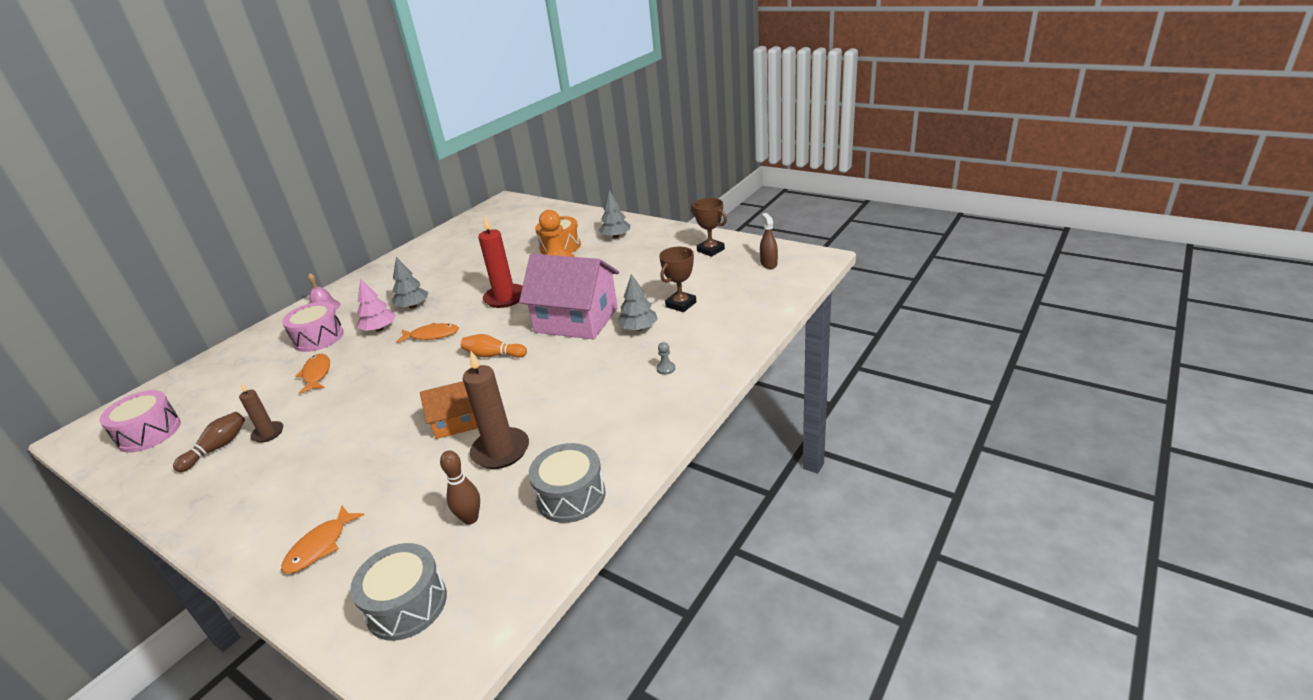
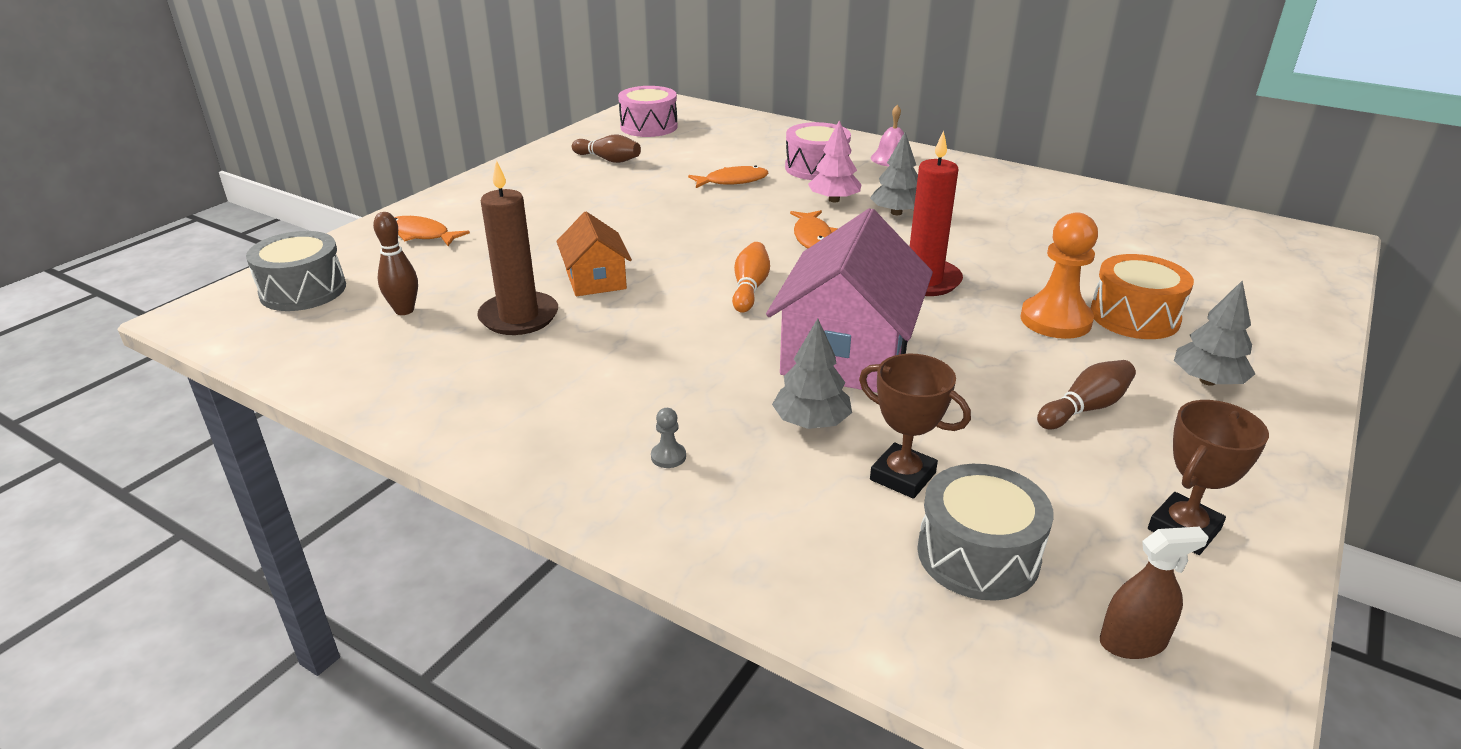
camera: 85 degrees right, 0 degrees up
(268, 433) = (623, 178): brown candle -> none
(571, 496) = (397, 376): grey drum -> grey drum (978, 555)
(633, 262) = (1085, 408): none -> brown bowling pin

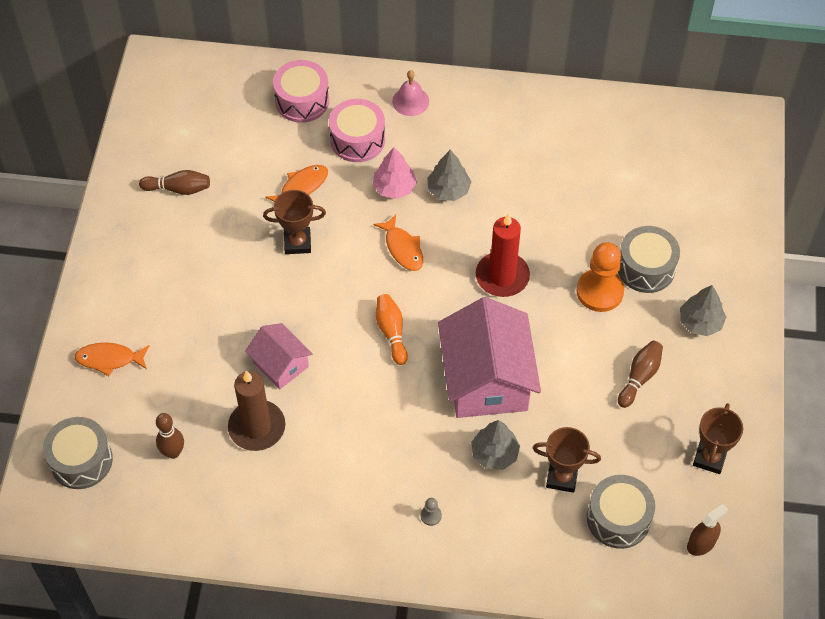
camera: 25 degrees left, 25 degrees up
(596, 280) = (280, 364): orange house -> pink house
(649, 126) = (176, 115): pink drum -> pink drum (302, 101)
(696, 210) = (297, 243): none -> brown trophy
(1134, 316) = (646, 268): orange drum -> grey drum

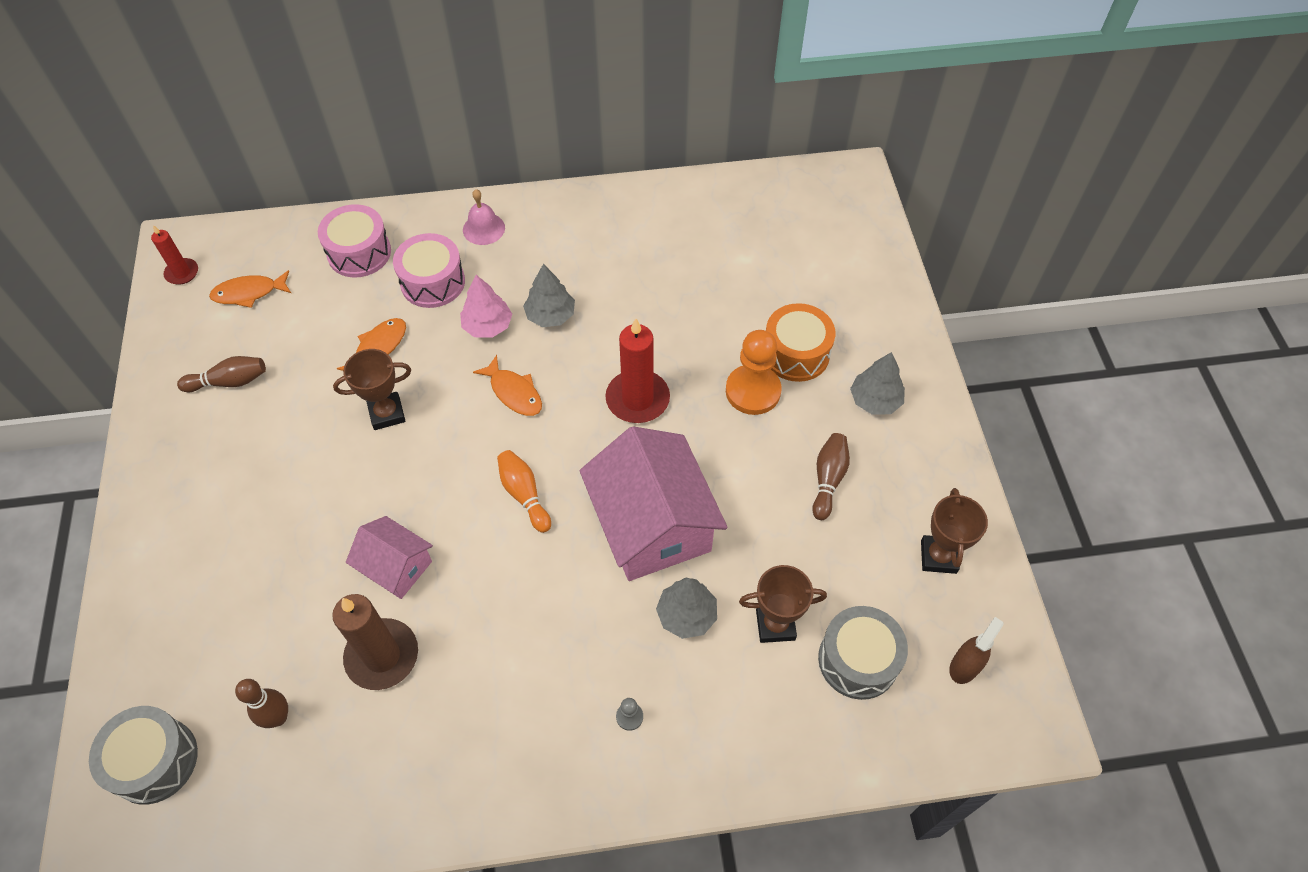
camera: 15 degrees left, 0 degrees up
(109, 359) = (173, 613): orange fish -> orange fish (249, 293)
(155, 88) = (182, 273): none -> red candle
(646, 268) = (796, 353): grey drum -> orange drum

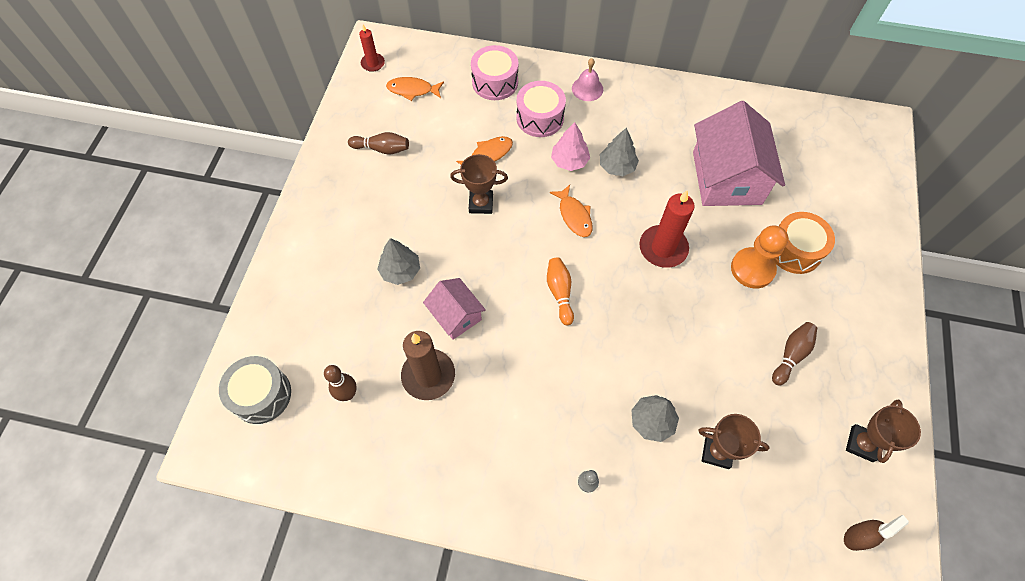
camera: 20 degrees right, 5 degrees up
(652, 524) = (646, 345): pink house -> pink house (727, 178)
(858, 660) = (773, 501): grey drum -> none
(875, 400) = (847, 305): grey tree -> grey tree (400, 271)

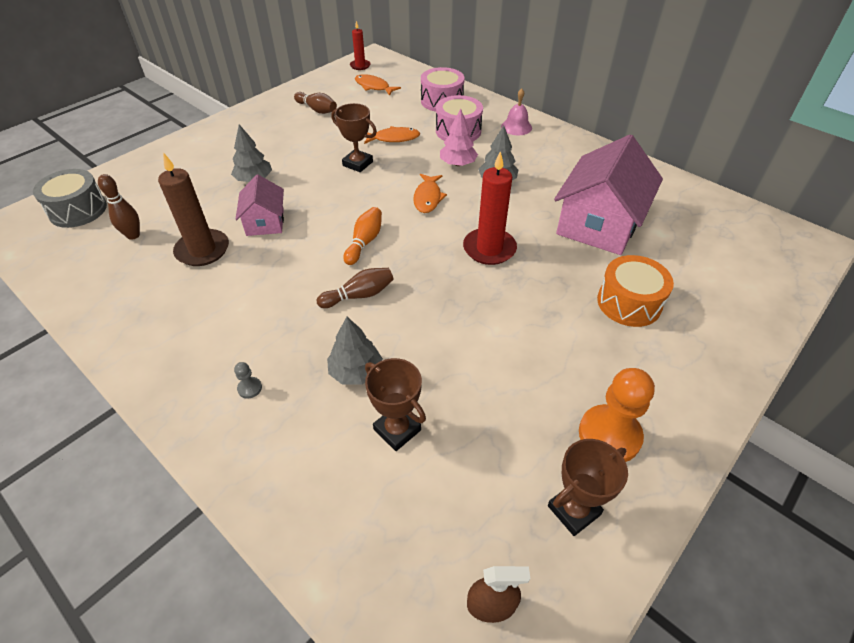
camera: 30 degrees right, 15 degrees down
(752, 269) = (568, 299): orange pawn -> orange pawn (609, 435)
(791, 355) = (553, 386): brown bowling pin -> brown bowling pin (359, 295)

